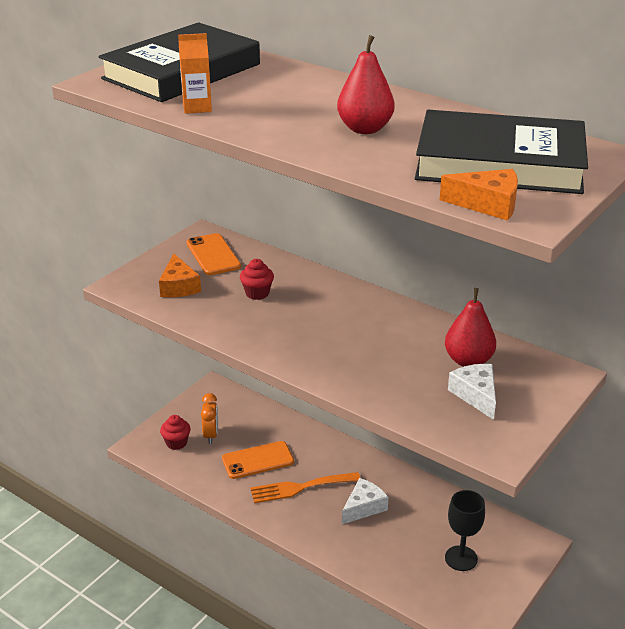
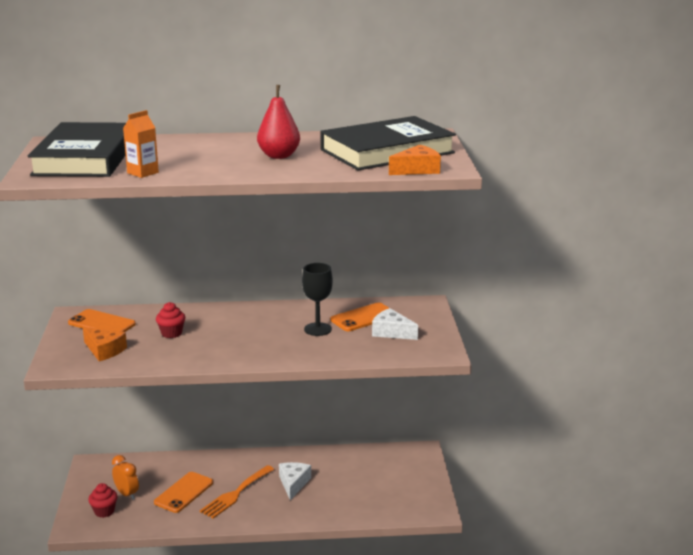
camera: 40 degrees left, 10 degrees down
(461, 558) = (387, 481): black goblet -> black goblet (317, 329)
(468, 361) = (363, 317): red pear -> orange phone

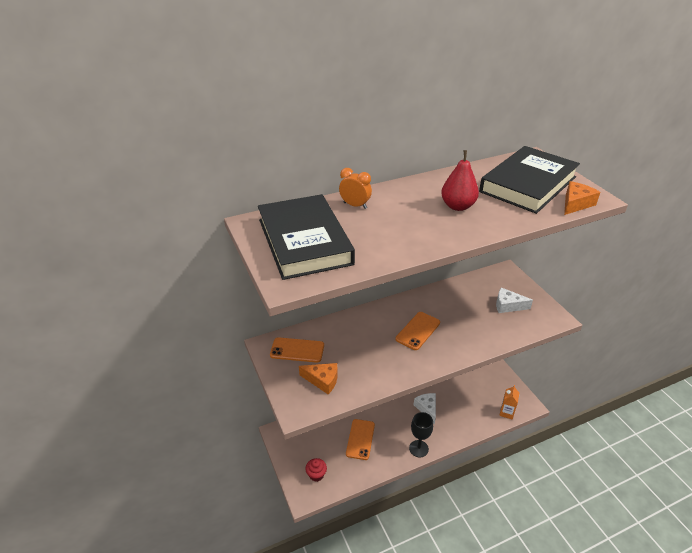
camera: 20 degrees left, 15 degrees up
(127, 494) = (322, 453): orange clock -> orange clock (355, 205)
(143, 173) = (376, 253): orange carton -> orange carton (506, 412)
(171, 333) = (358, 347): red cupcake -> none
(235, 494) = (395, 429): orange fork -> none
(317, 329) = (457, 315): black goblet -> black goblet (418, 448)
(363, 317) = (478, 295): orange phone -> orange phone (418, 331)

